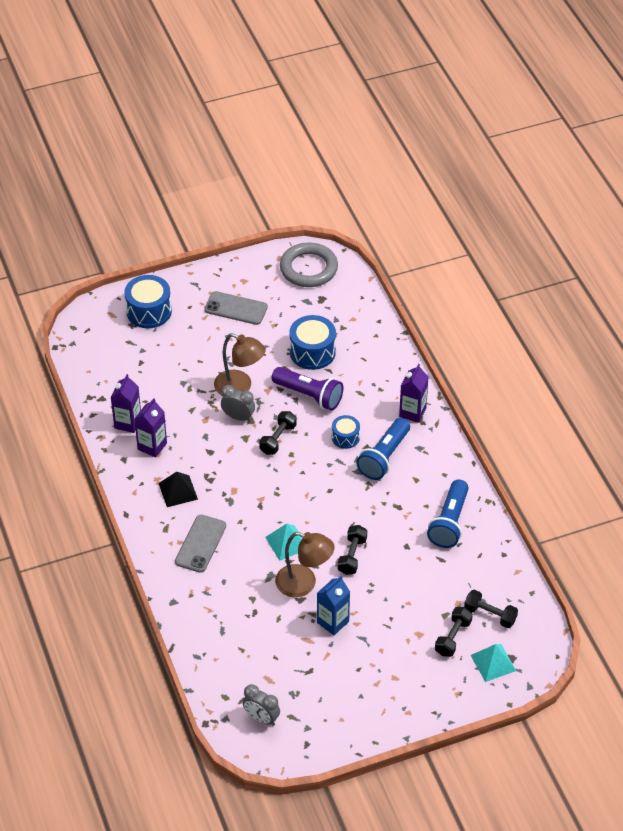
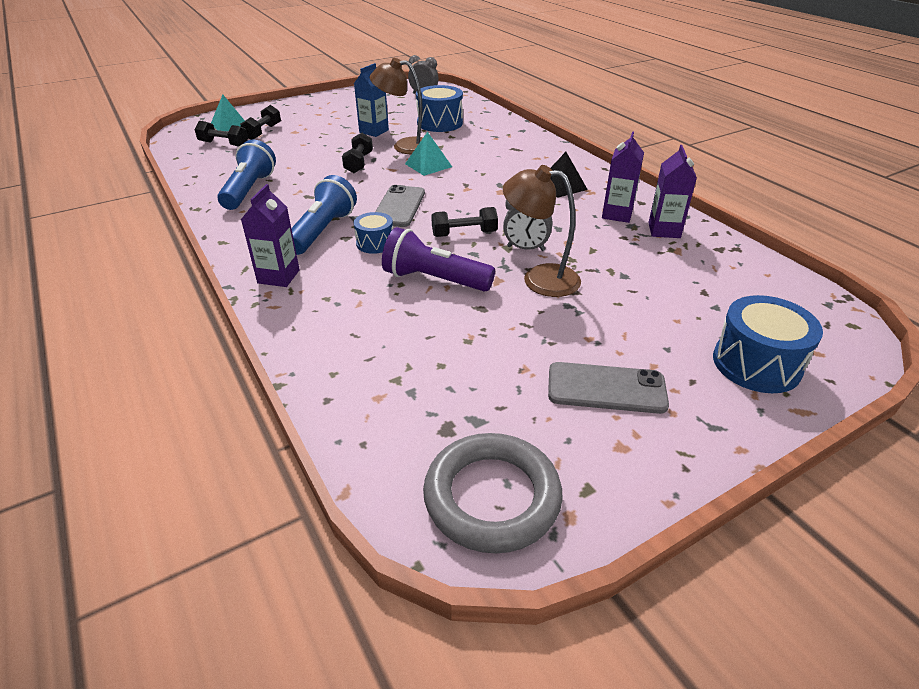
camera: 170 degrees right, 10 degrees down
(200, 544) = (516, 158): grey phone -> grey phone (399, 207)
(278, 439) = (464, 234): black dumbbell -> black dumbbell turned 60 degrees clockwise
(312, 352) = (443, 334): blue drum -> blue drum (440, 123)

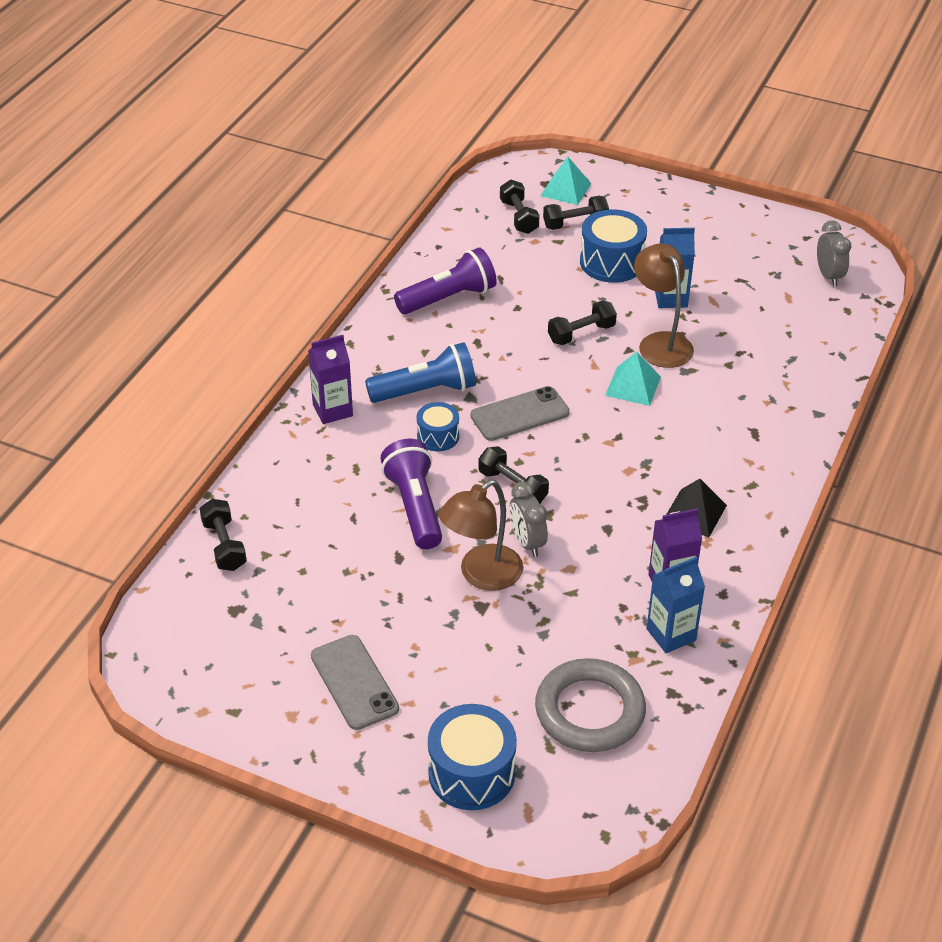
camera: 55 degrees right, 5 degrees up
(249, 190) = (448, 298): blue flashlight -> purple flashlight
(354, 401) = (224, 545): none -> black dumbbell
(440, 123) = (755, 336): blue drum -> blue drum (611, 262)
(492, 497) = (190, 664): grey ring -> grey ring (589, 711)
(539, 278) = (481, 575): brown lamp -> brown lamp turned 120 degrees counterclockwise
(664, 230) = (671, 634): purple carton -> blue carton

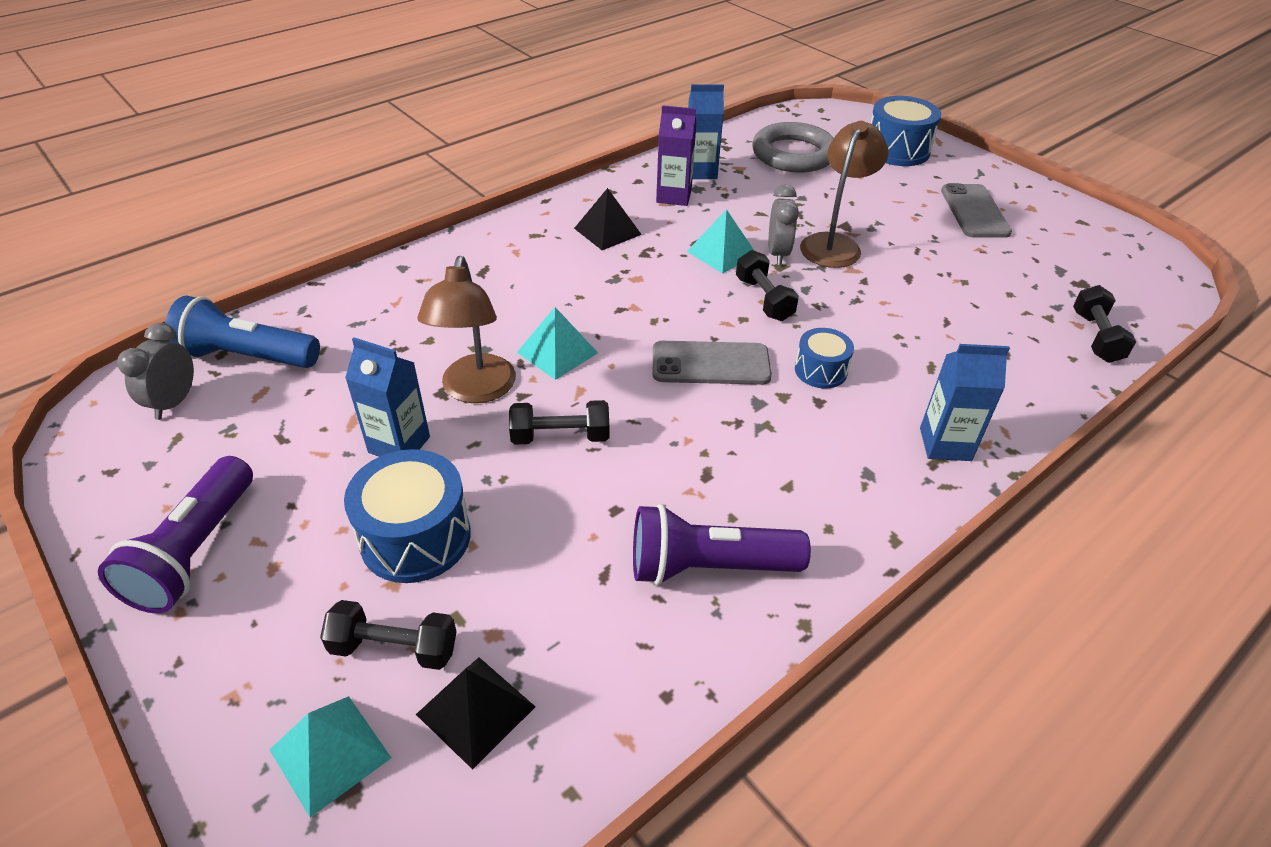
camera: 155 degrees left, 0 degrees up
(332, 410) = (945, 444): purple carton -> blue carton
(415, 507) = (876, 312): purple flashlight -> purple flashlight (195, 551)
(425, 391) = (812, 429): blue flashlight -> blue flashlight (247, 357)
(481, 575) = (834, 244): brown lamp -> brown lamp turned 45 degrees counterclockwise
(518, 217) = (476, 710): black dumbbell -> black pyramid
(577, 525) = (721, 253): none -> turquoise pyramid

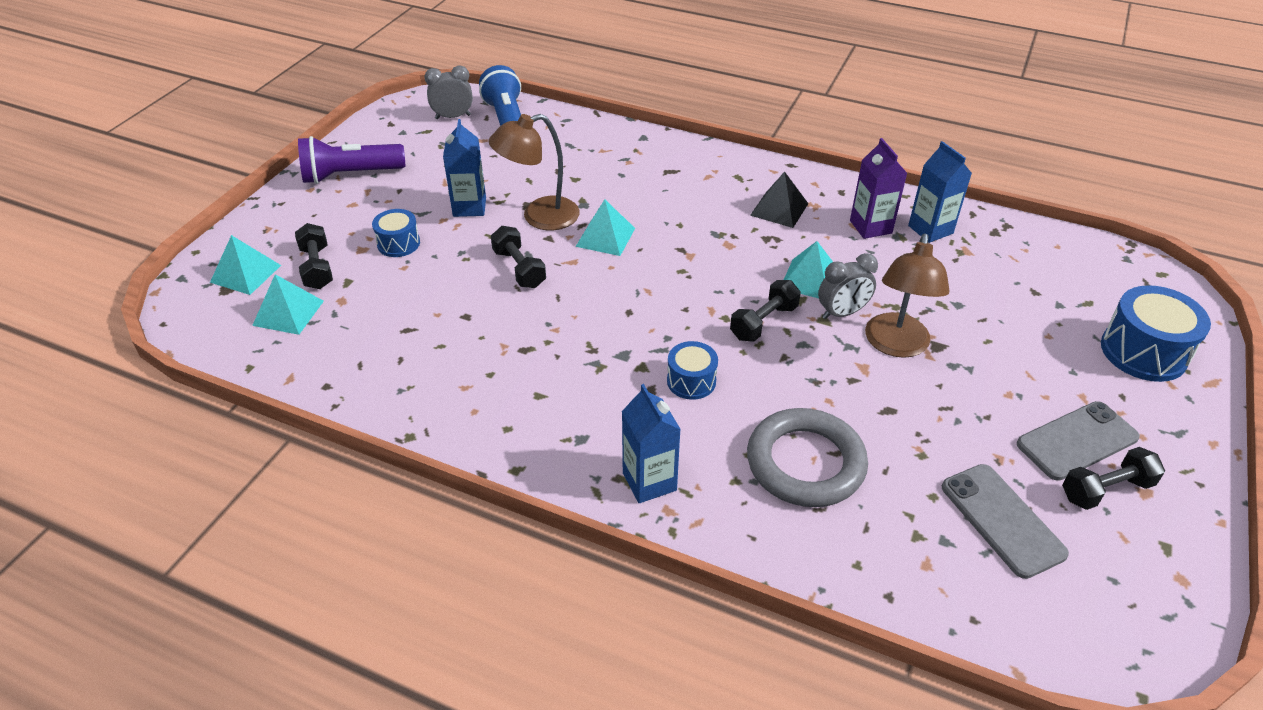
camera: 65 degrees right, 0 degrees up
(415, 537) = (398, 243): blue drum -> blue drum, size x0.59
(476, 710) = (288, 313): black pyramid -> turquoise pyramid
(708, 566) = (438, 375): purple flashlight -> none
(710, 364) = (651, 316): grey phone -> grey phone (1002, 520)
(793, 154) = (1036, 278): grey ring -> grey ring (805, 463)
(834, 244) = (896, 345): brown lamp -> brown lamp turned 105 degrees clockwise
(1095, 337) = (914, 582): black dumbbell -> black dumbbell (1106, 490)

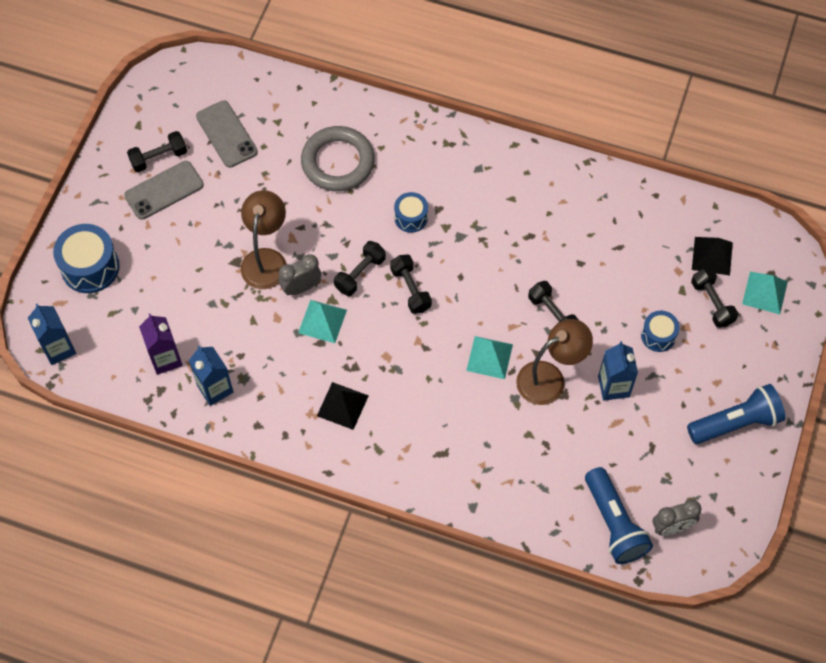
camera: 175 degrees right, 20 degrees up
(288, 313) = (712, 255): turquoise pyramid -> black pyramid
(350, 175) = (735, 423): purple flashlight -> blue flashlight
(649, 481) = (432, 143): blue carton -> blue carton (59, 349)
(696, 303) = (410, 289): none -> black dumbbell
(870, 227) = (265, 388): purple carton -> purple carton (165, 359)

